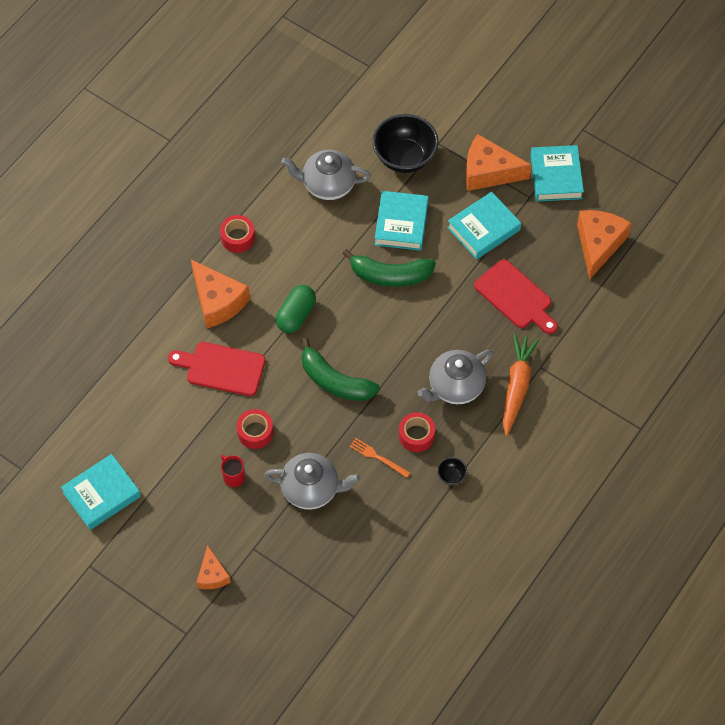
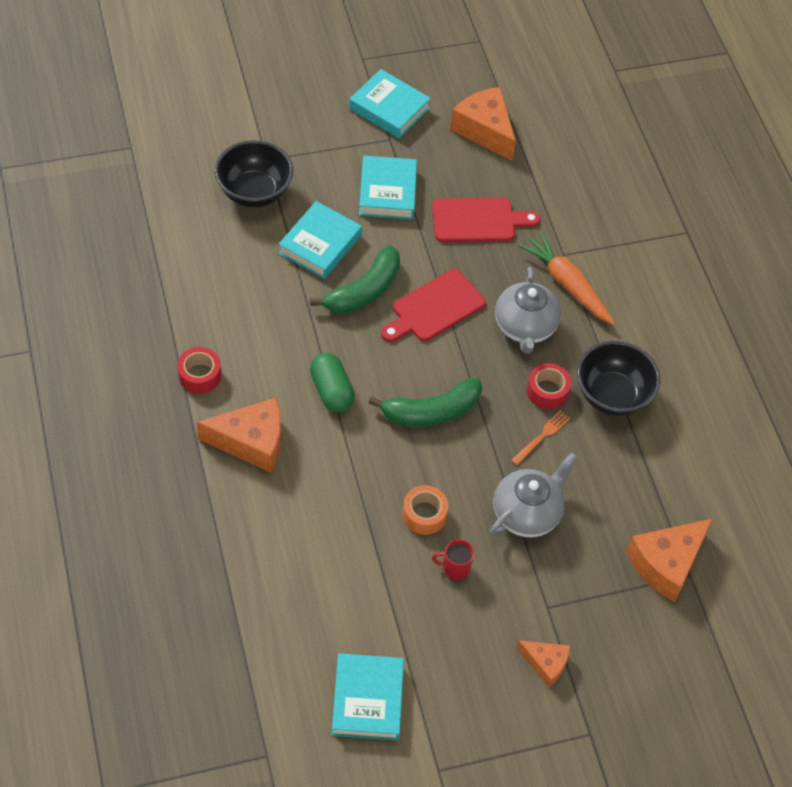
camera: 55 degrees left, 5 degrees down
(221, 368) = (327, 492): red cutting board -> red cutting board (434, 308)
(255, 432) = (424, 515): red tape -> orange tape
(327, 184) = (219, 267): grey teapot -> none
(377, 457) = (542, 436): orange fork -> orange fork turned 150 degrees clockwise
(401, 224) = (320, 244): turquoise book -> turquoise book turned 75 degrees clockwise
(451, 476) = (612, 395): black bowl -> black bowl, size x2.41
(488, 172) = (335, 148): orange cheese -> orange cheese (666, 564)

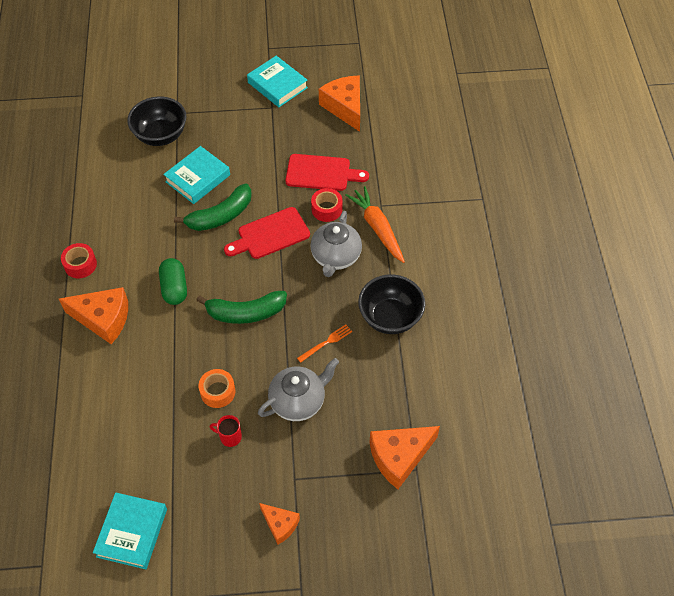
camera: 15 degrees right, 0 degrees up
(387, 192) = (259, 145): turquoise book -> none
(547, 391) = (340, 308): red tape -> red tape (326, 209)

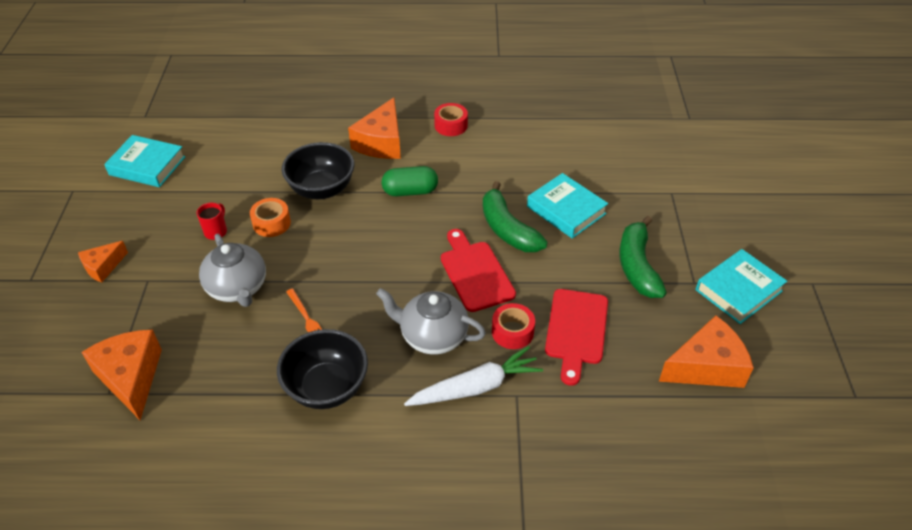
camera: 95 degrees right, 10 degrees down
(161, 135) = (632, 179): black bowl -> black bowl (322, 189)
(246, 313) = (365, 248): green banana -> green banana (637, 266)
(377, 228) = (476, 387): orange carrot -> white carrot

